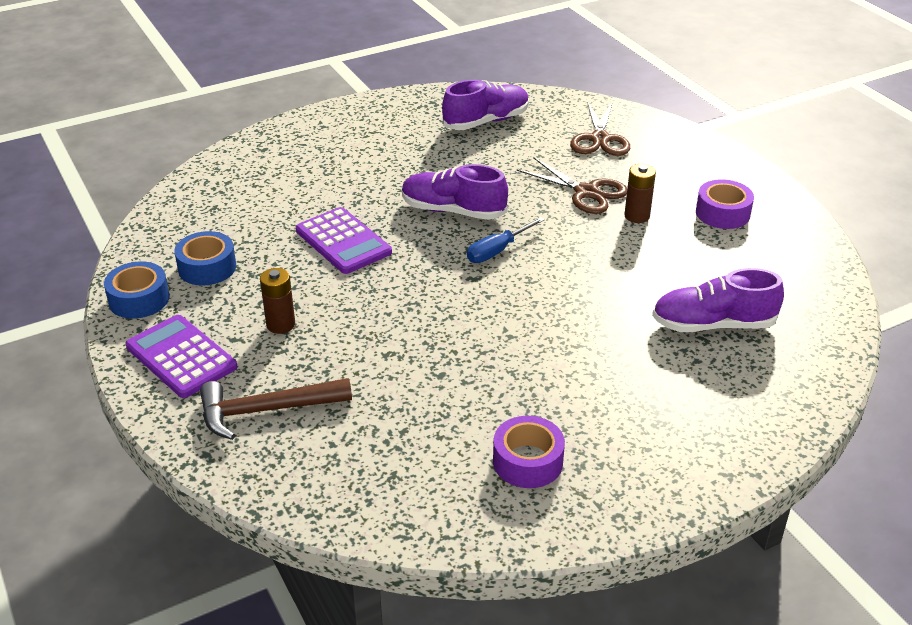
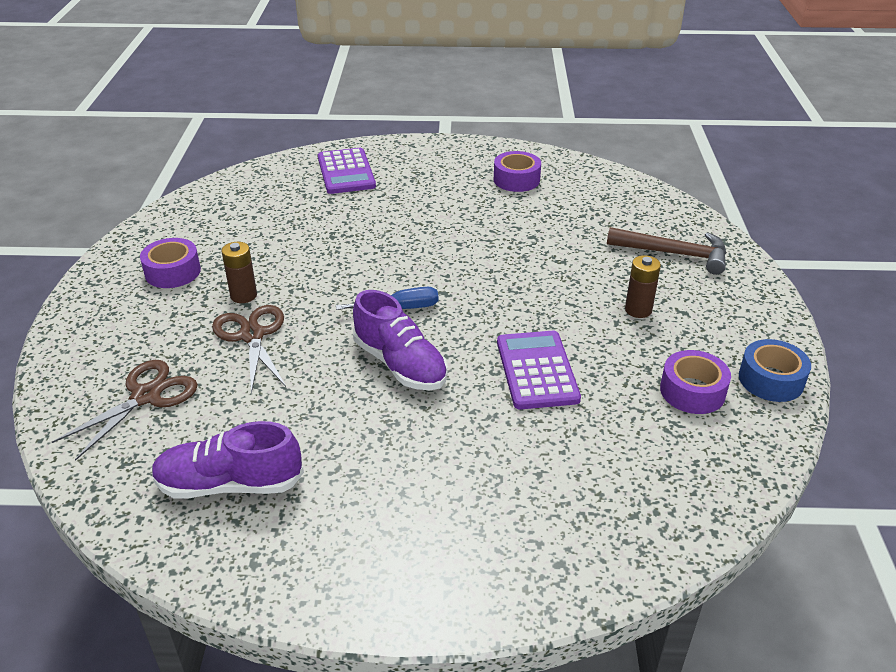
camera: 150 degrees left, 0 degrees up
(181, 357) = (735, 312): purple calculator -> purple calculator (346, 172)
(207, 267) = (692, 391): blue tape -> purple tape
(713, 325) = (311, 204): purple shoe -> none

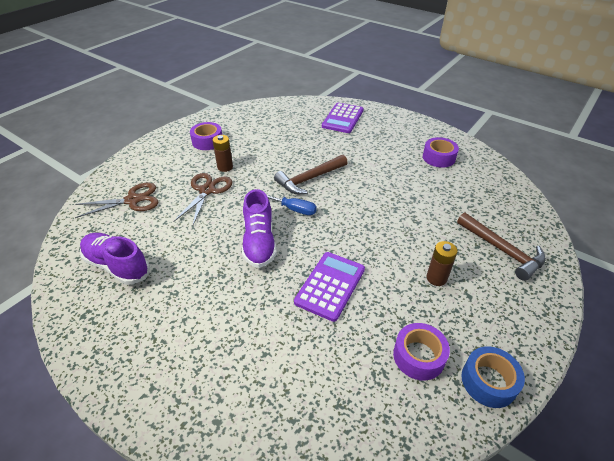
camera: 35 degrees right, 5 degrees up
(384, 264) = (309, 179): none -> brown hammer

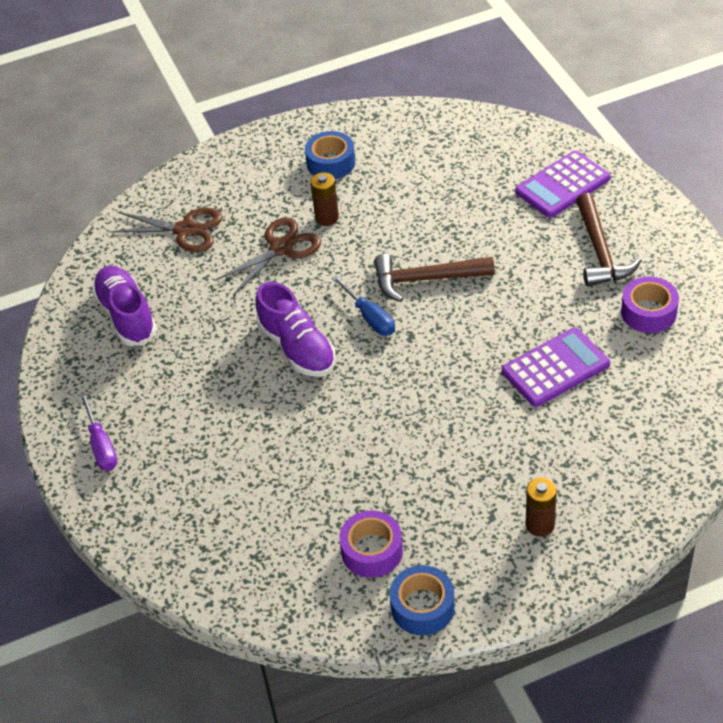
camera: 35 degrees right, 5 degrees up
(148, 372) = (101, 446): none -> purple screwdriver
(207, 141) = (331, 163): purple tape -> blue tape
(259, 242) = (297, 348): purple shoe -> purple shoe turned 60 degrees counterclockwise
(330, 285) = (339, 436): purple calculator -> purple calculator (555, 368)
(436, 278) = (472, 480): brown battery -> brown battery (540, 524)
(502, 250) = (593, 483): brown hammer -> brown hammer (600, 251)

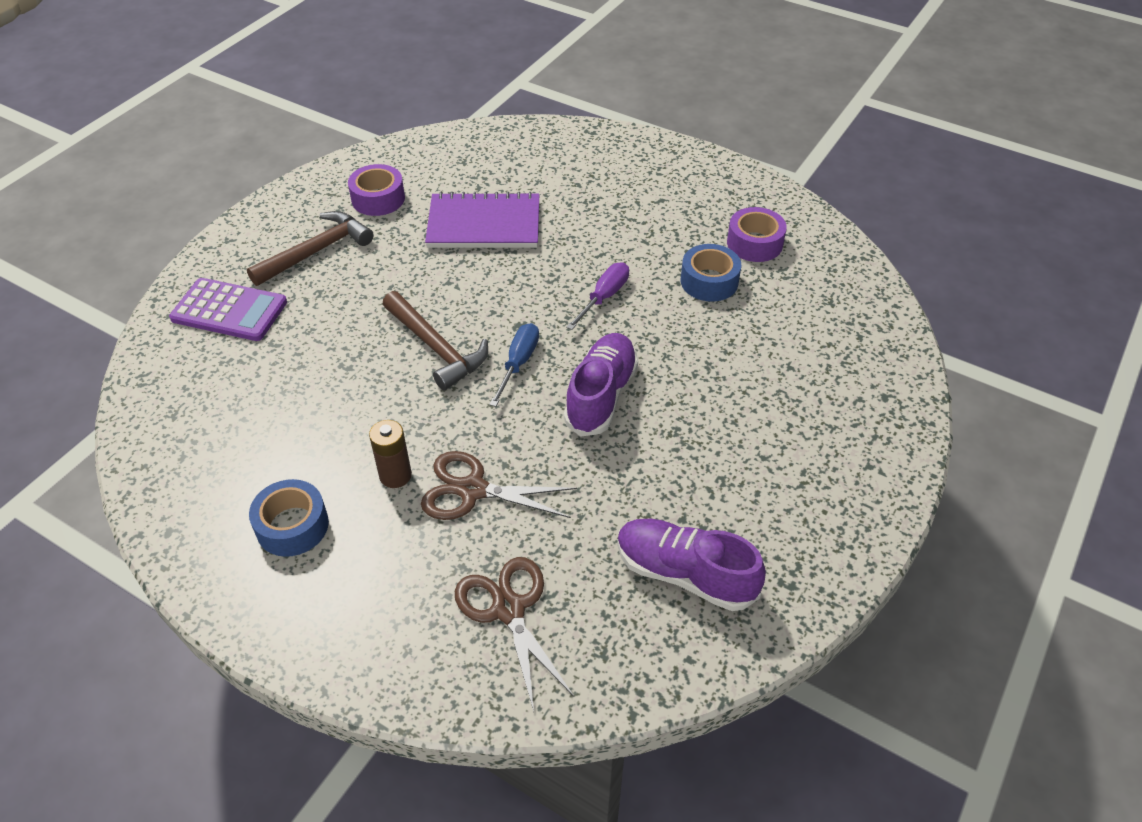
camera: 130 degrees left, 0 degrees up
(101, 446) = (851, 475): purple screwdriver -> purple screwdriver (604, 297)
(126, 316) = (685, 574): purple shoe -> purple shoe turned 90 degrees clockwise
(422, 607) = (768, 200): blue tape -> blue tape (709, 281)
(540, 524) = (644, 176): brown battery -> none
(555, 368) = (484, 224): purple calculator -> purple notebook

